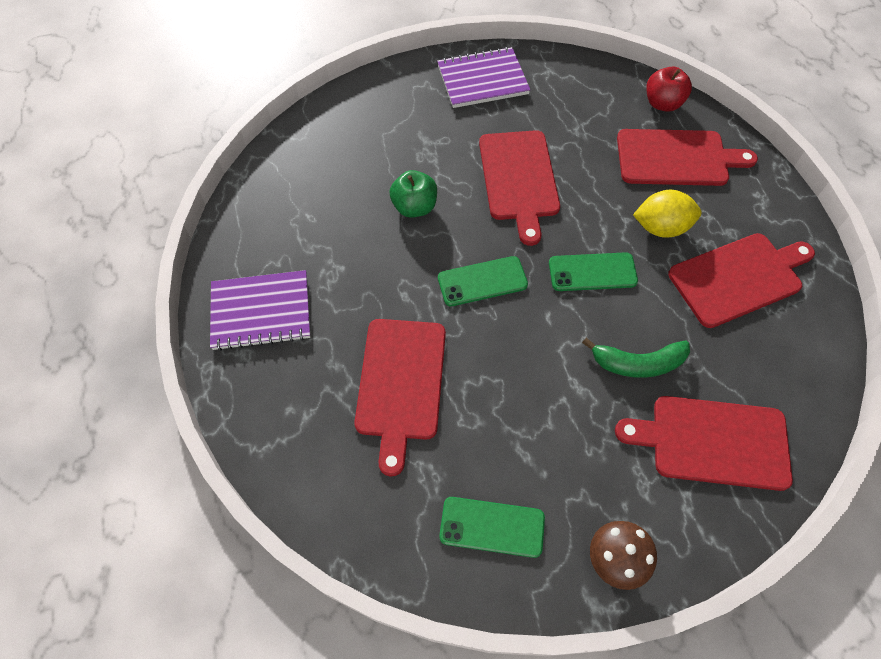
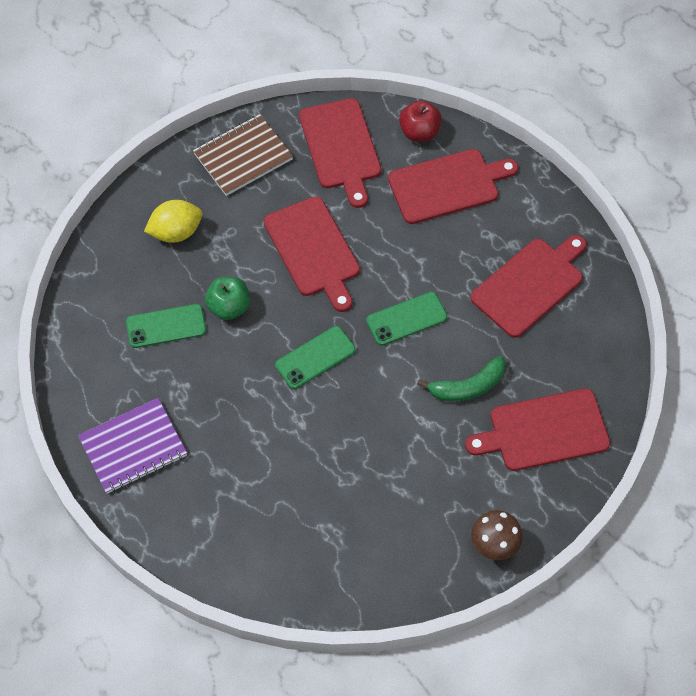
camera: 20 degrees left, 0 degrees up
(401, 384) = (280, 468): red cutting board -> red cutting board (341, 148)
(482, 80) = (243, 156): purple notebook -> brown notebook
(492, 527) = (394, 554): green phone -> green phone (166, 326)
(661, 227) = (452, 258): yellow lemon -> yellow lemon (176, 232)

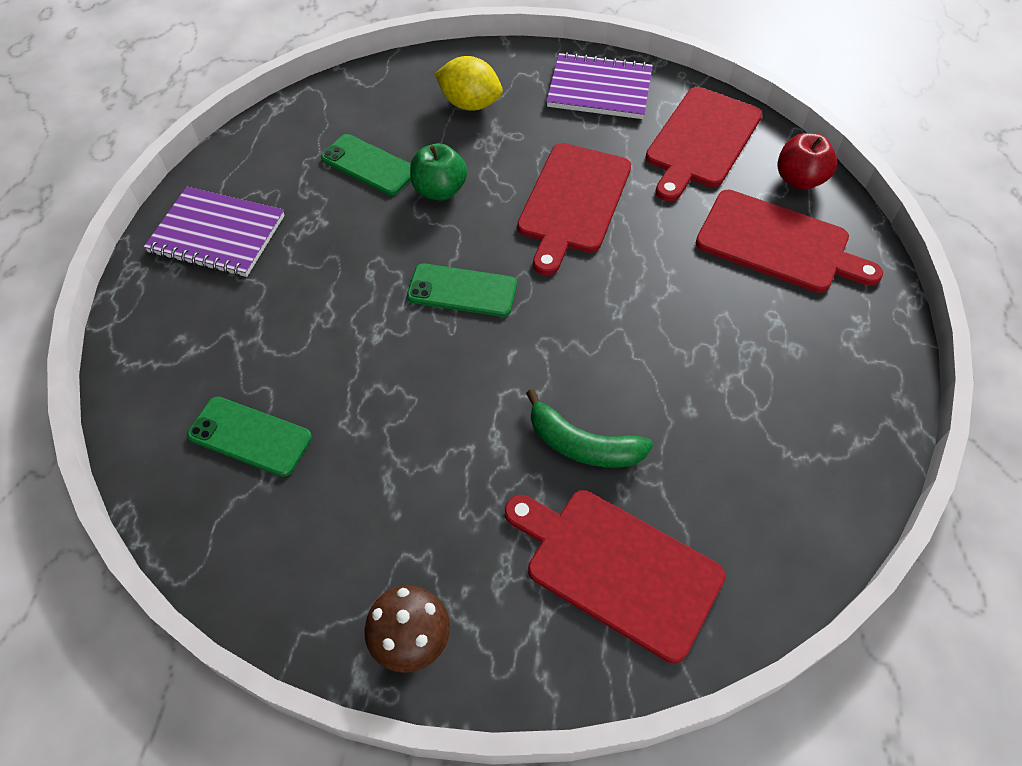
camera: 45 degrees right, 5 degrees down
(243, 156) = (599, 89): brown notebook -> purple notebook
(406, 319) = (593, 328): green phone -> green phone (250, 436)
(530, 285) = (771, 401): red cutting board -> none

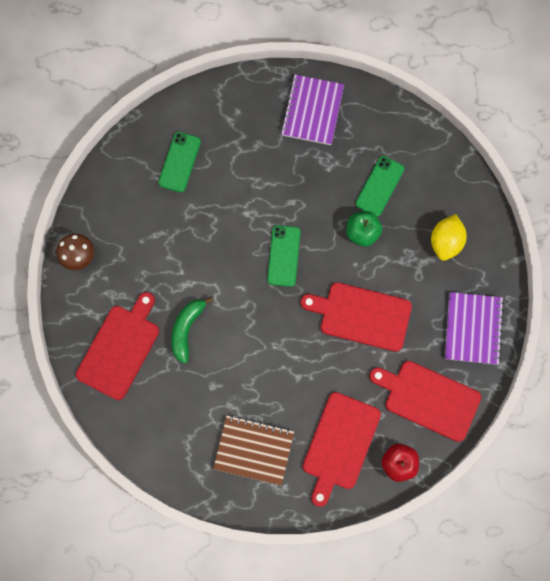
camera: 85 degrees right, 20 degrees up
(800, 356) = (254, 450): none -> brown notebook

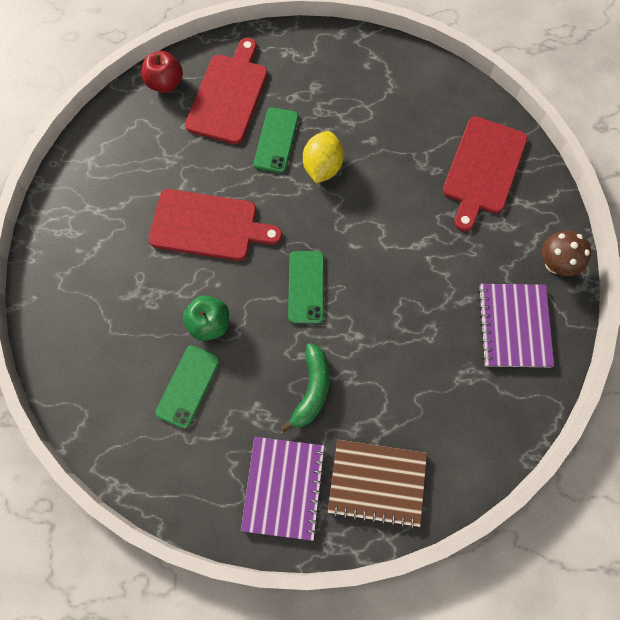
camera: 175 degrees right, 5 degrees down
(179, 162) = (455, 396): green phone -> green phone (276, 140)
(187, 329) = (411, 195): green banana -> green banana (312, 390)
(254, 450) = (320, 83): brown notebook -> brown notebook (377, 483)
(428, 399) = (131, 145): red cutting board -> none
(446, 242) = (104, 320): yellow lemon -> yellow lemon (322, 167)
(473, 329) = (76, 222): purple notebook -> purple notebook (513, 326)

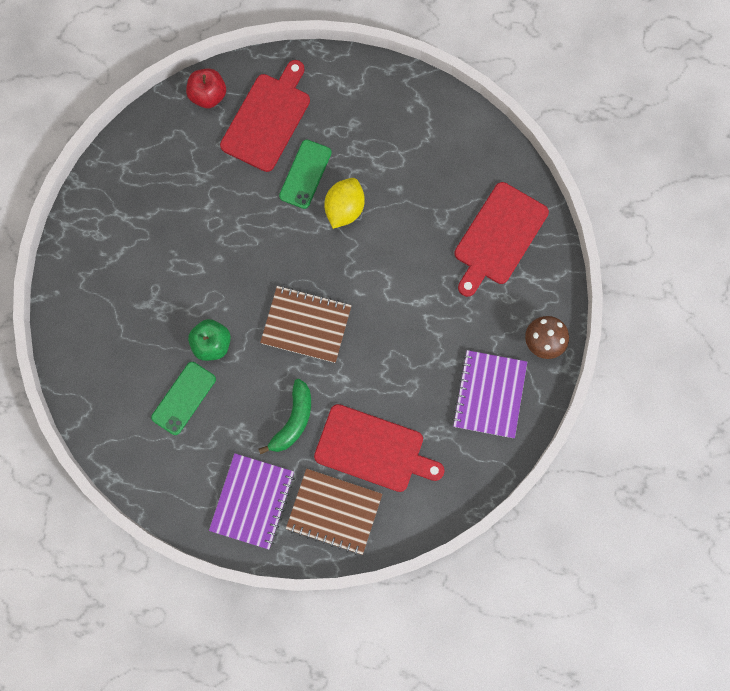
camera: 10 degrees right, 5 degrees up
(208, 226) = (226, 250): red cutting board -> red cutting board (373, 449)
(306, 287) = (306, 325): green phone -> brown notebook

